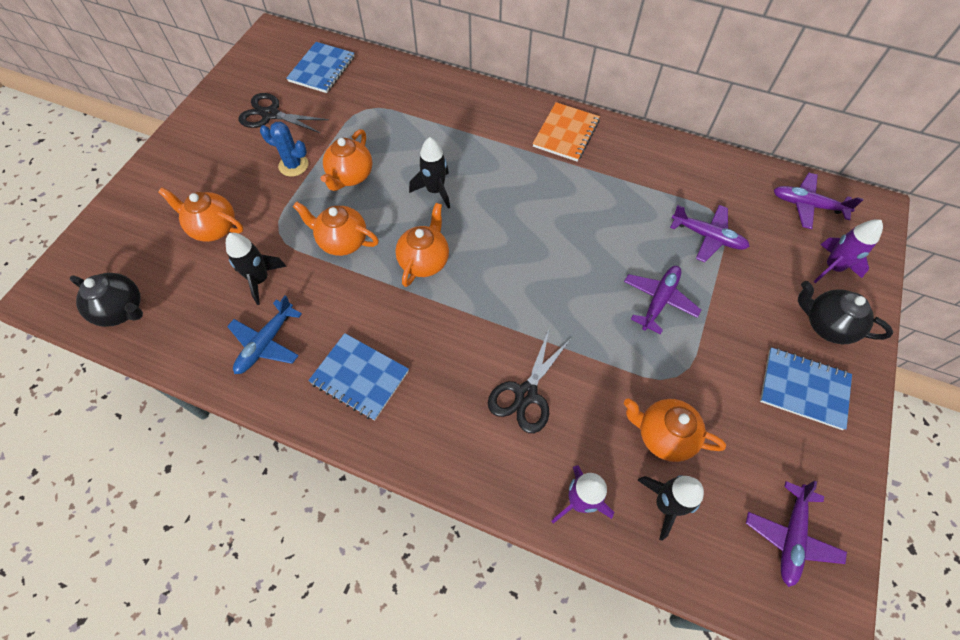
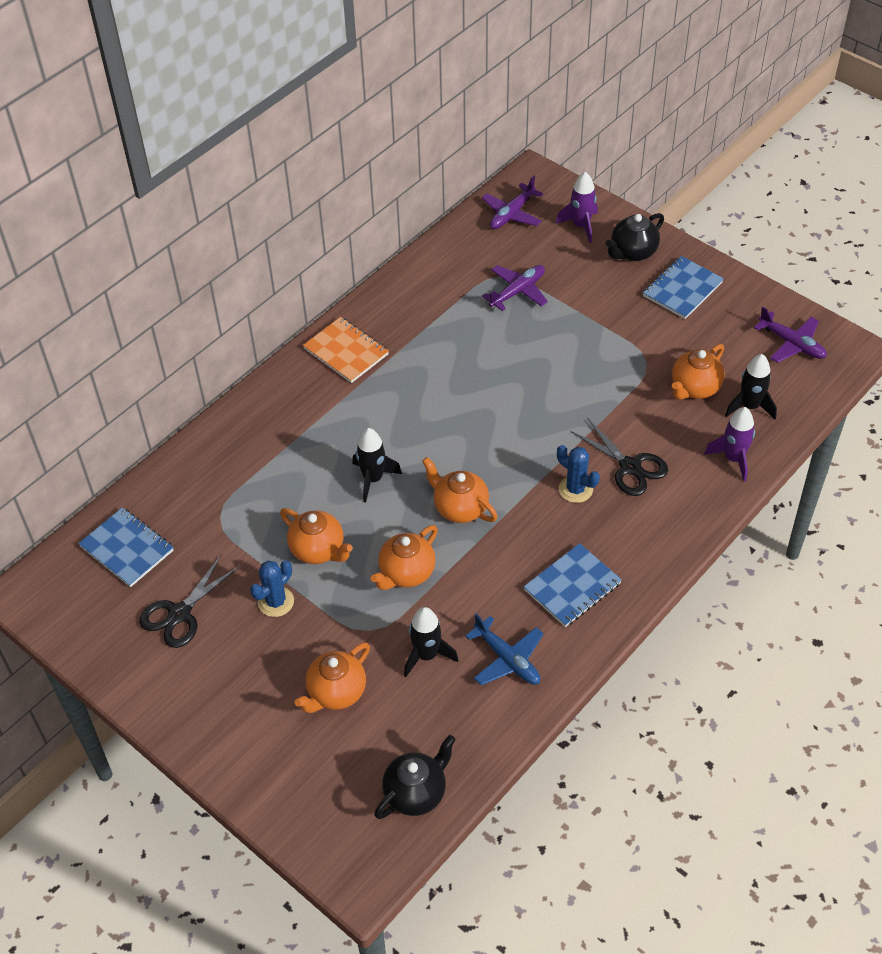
camera: 70 degrees left, 10 degrees down
(479, 350) = (575, 489): none -> blue cactus
(659, 300) = (570, 347): purple plane -> none

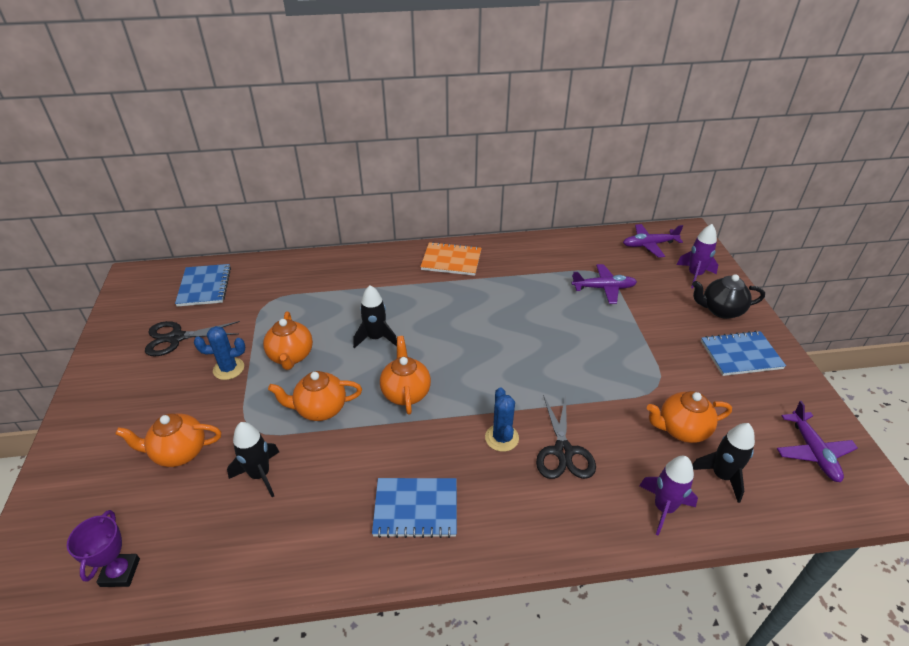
camera: 40 degrees right, 10 degrees down
(346, 352) = (451, 260): orange notebook -> orange notebook turned 75 degrees counterclockwise
(416, 793) = (120, 572): black teapot -> purple trophy
(507, 659) = (304, 525): blue plane -> none

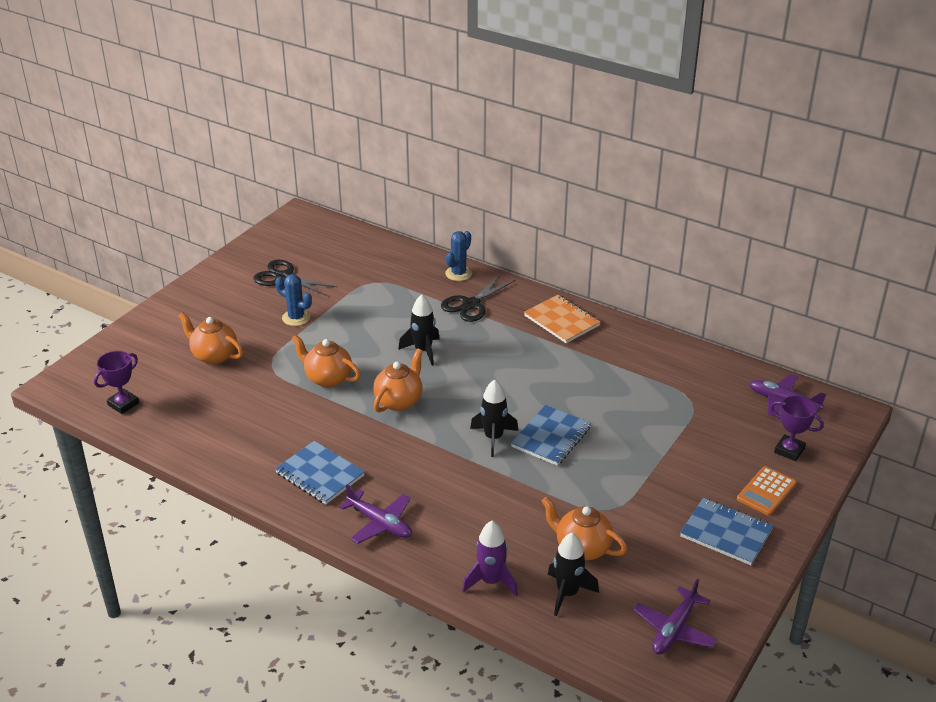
camera: 40 degrees right, 5 degrees down
(204, 286) = (339, 247): blue notebook -> blue notebook (551, 437)
(260, 475) = (247, 397): black rocket -> black rocket (493, 438)
(291, 356) = (347, 331): orange teapot -> none
(501, 438) = (431, 469): blue cactus -> blue cactus (458, 273)
(563, 451) = (465, 504): black scissors -> black scissors (471, 304)
(604, 288) = (674, 414): purple plane -> purple plane (380, 523)
(694, 275) = (789, 450): purple rocket -> purple trophy
(721, 310) = (766, 491): black teapot -> orange calculator

